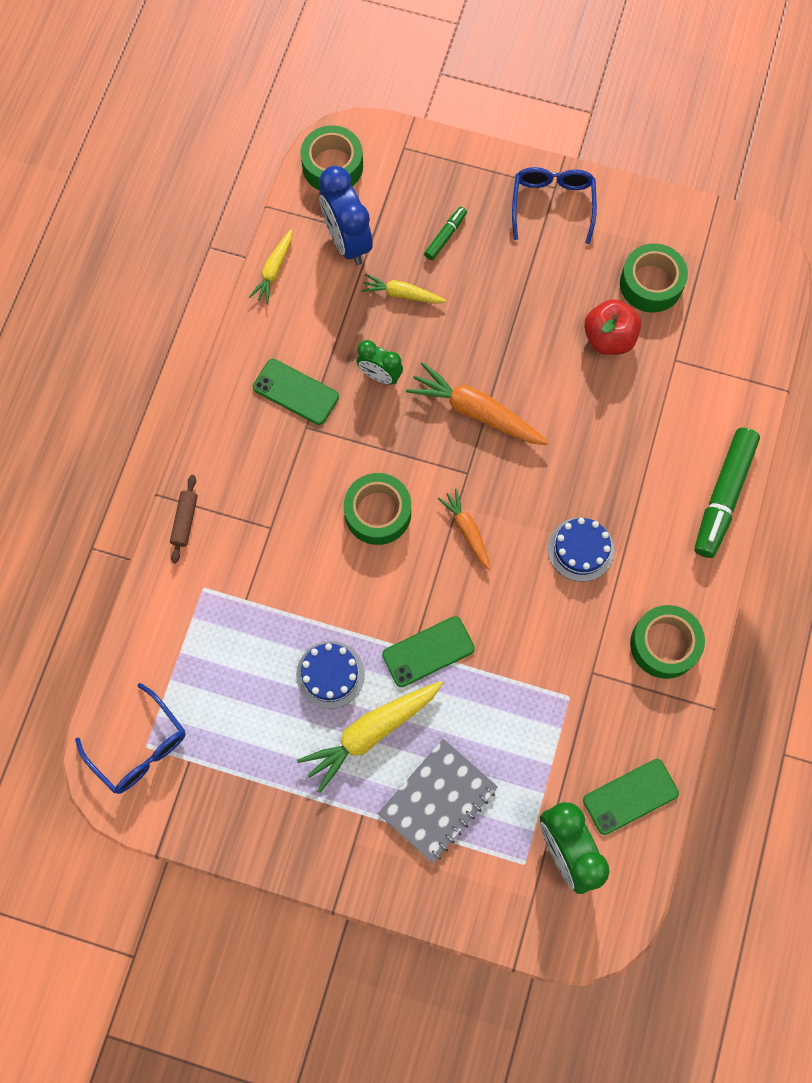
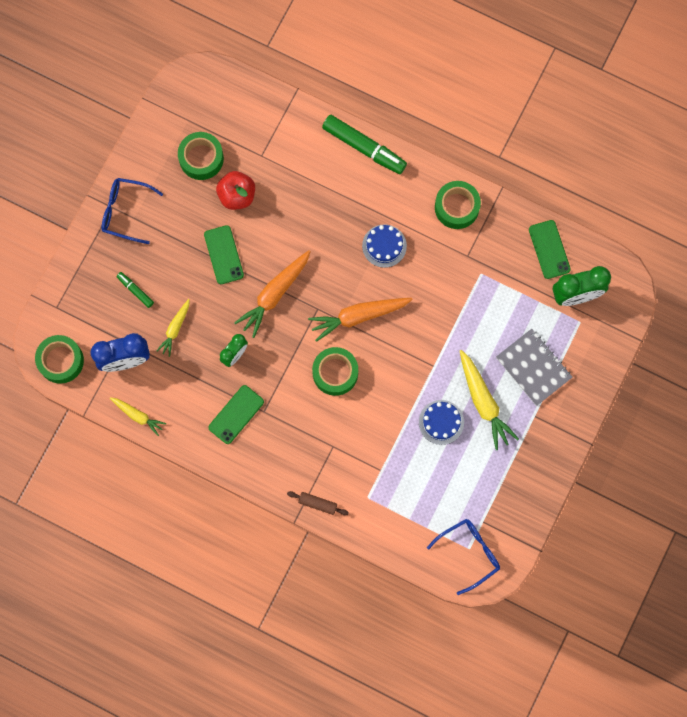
camera: 80 degrees left, 5 degrees up
(428, 651) = (436, 356): green phone -> green phone (223, 255)
(467, 531) = (358, 316): orange carrot -> orange carrot, size x1.71

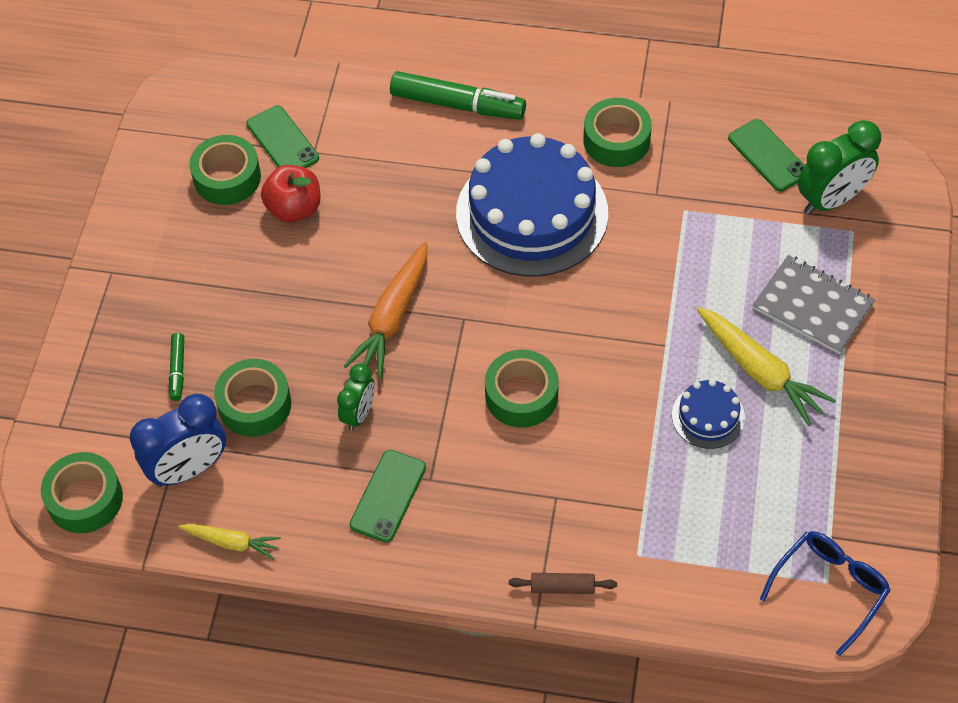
camera: 15 degrees left, 20 degrees down
(126, 212) = (134, 272): blue glasses -> none
(135, 290) = (177, 370): green marker -> green marker turned 120 degrees counterclockwise
(175, 329) = (255, 404): yellow carrot -> green tape
(223, 255) = (298, 287): green phone -> green phone (282, 141)
(358, 316) = (528, 312): orange carrot -> none
(384, 246) = (532, 213): blue cake -> blue cake, size x2.25

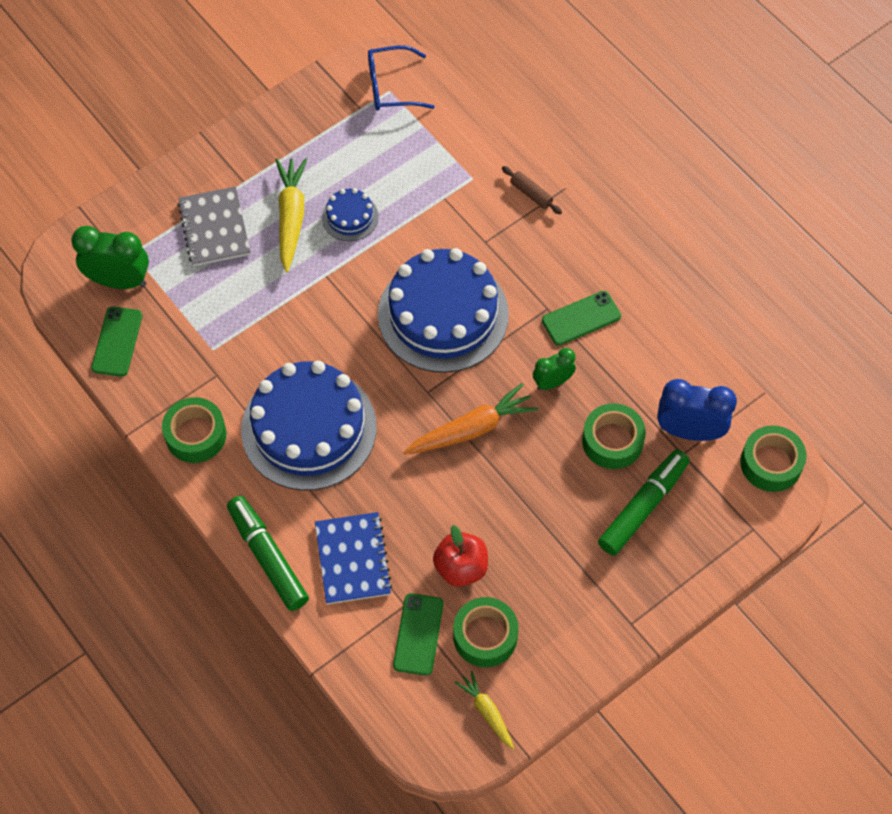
camera: 140 degrees left, 5 degrees up
(177, 370) = (643, 507): green marker -> green marker, size x2.03
(231, 542) = (699, 364): yellow carrot -> yellow carrot (486, 712)
(388, 151) = (353, 559): none -> blue notebook
(521, 395) = (443, 314): green tape -> blue cake

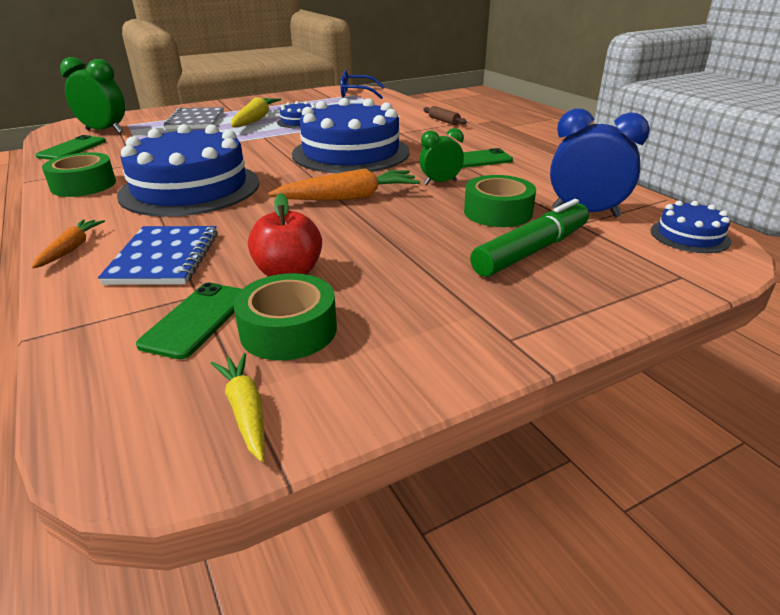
camera: 10 degrees right, 30 degrees down
(268, 557) = (71, 249): green marker -> orange carrot
(771, 463) = (689, 236): green tape -> blue cake

